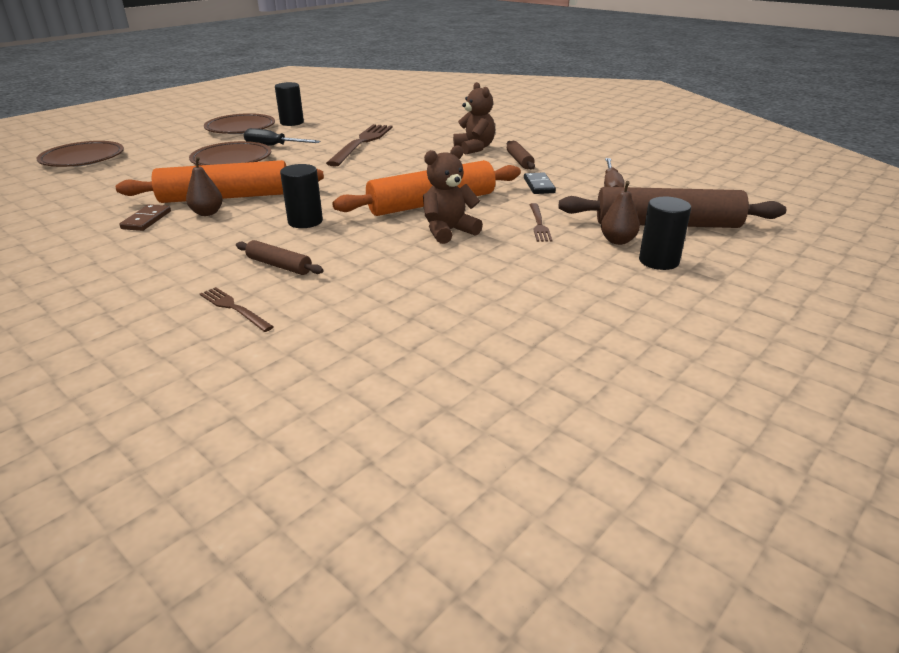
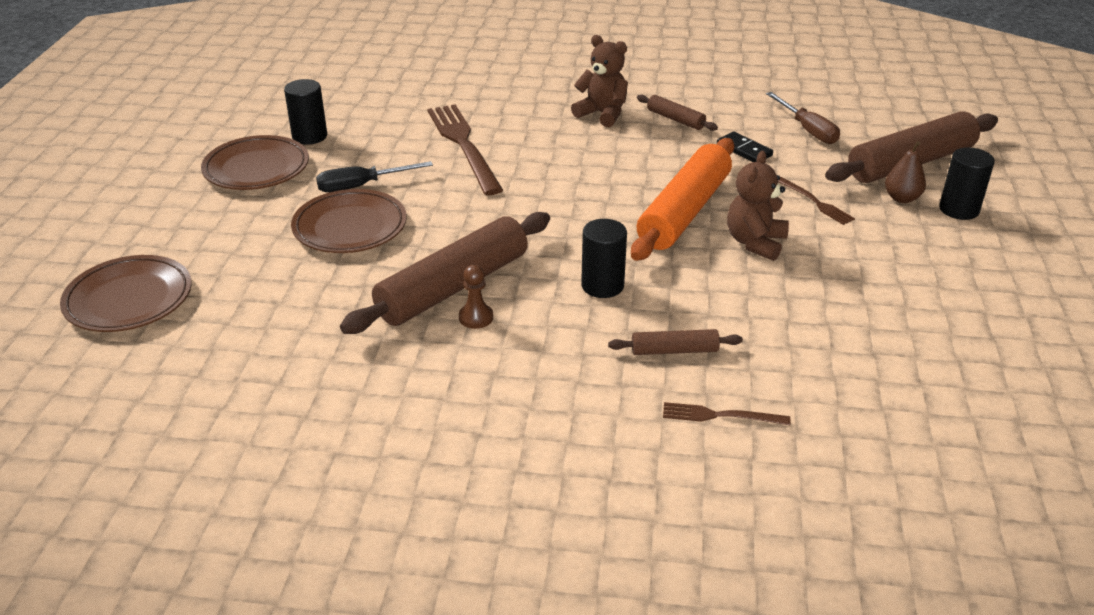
camera: 35 degrees left, 5 degrees up
(146, 220) = (423, 356): brown domino -> none
(207, 213) = (476, 317): brown pear -> brown pawn
(226, 197) = (453, 287): orange rolling pin -> brown rolling pin

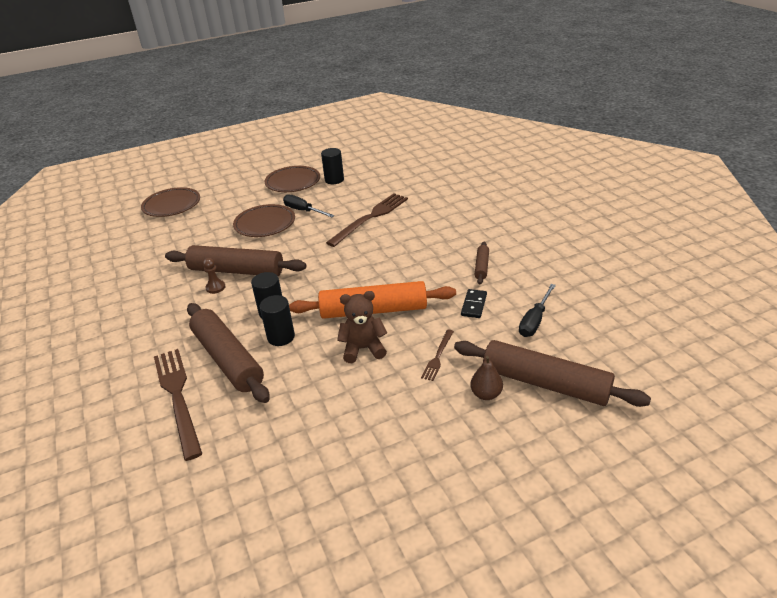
camera: 60 degrees right, 0 degrees up
(602, 114) = (455, 241): brown teddy bear -> none
(674, 350) = (228, 359): brown rolling pin -> brown rolling pin, size x2.14
(720, 416) = (178, 397): brown fork -> brown fork, size x2.04
(807, 130) = (534, 321): brown screwdriver -> black screwdriver
(959, 209) = (500, 429): black cylinder -> black cylinder (281, 337)

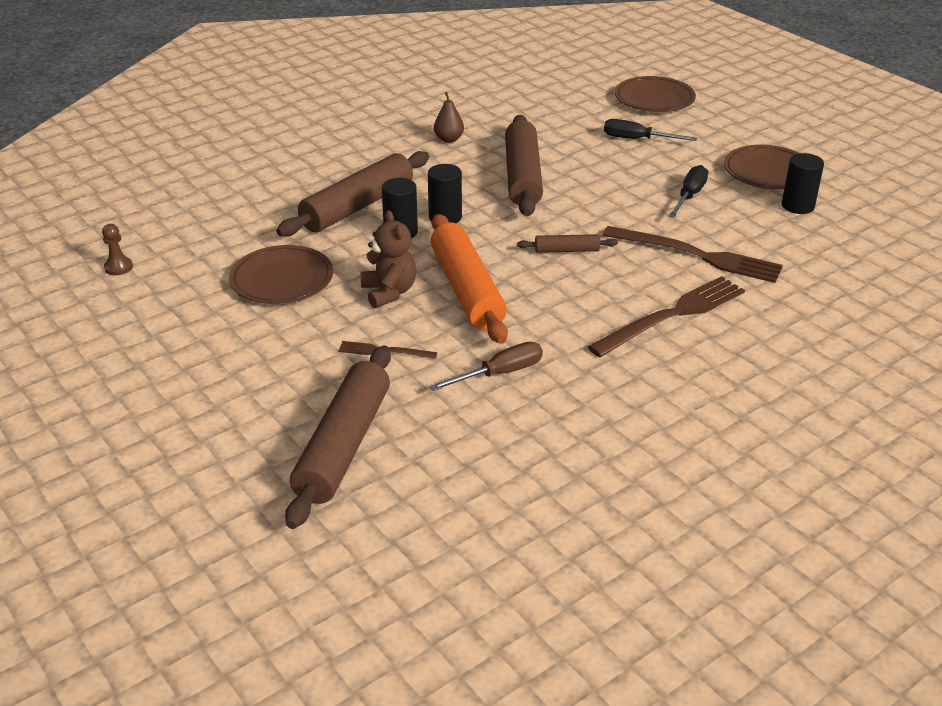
camera: 75 degrees right, 0 degrees up
(178, 397) = (297, 191): brown fork -> brown fork (672, 315)
(215, 287) = (484, 170): brown pawn -> brown pawn (118, 267)
(265, 224) = (639, 173): brown plate -> brown plate (282, 280)
(474, 305) = (500, 373): black domino -> brown screwdriver
(481, 267) = (601, 374): brown rolling pin -> brown rolling pin (566, 250)
(486, 394) = (318, 395): brown pear -> brown pear (449, 139)
(534, 321) = (476, 433): black screwdriver -> black screwdriver (637, 139)

